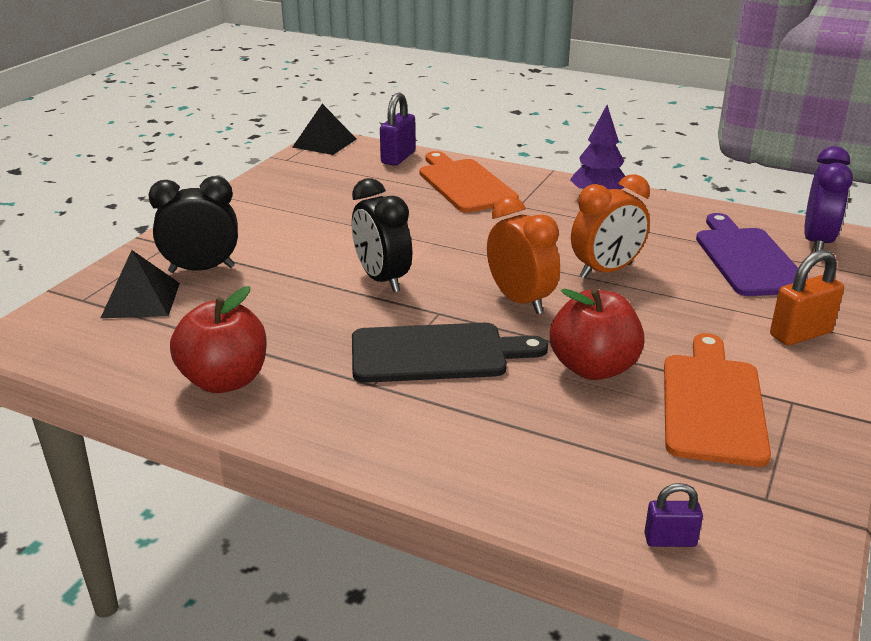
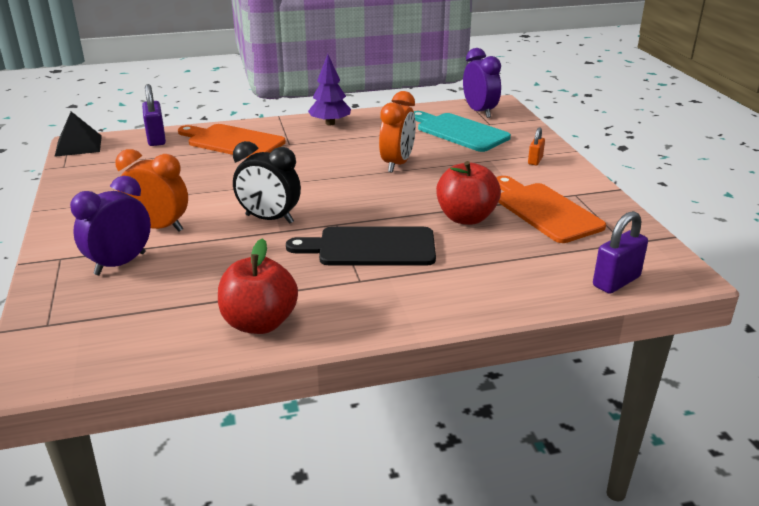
camera: 40 degrees left, 0 degrees up
(141, 300) = (103, 303): black pyramid -> none
(202, 269) = (120, 264): black clock -> purple clock
(436, 354) = (371, 247): black cutting board -> black cutting board turned 135 degrees counterclockwise
(520, 301) = (374, 198): orange clock -> orange clock (159, 227)
(670, 540) = (616, 281): purple padlock -> purple padlock, size x1.70
(748, 259) = (459, 132): purple cutting board -> turquoise cutting board
(800, 334) = (535, 161): orange padlock -> orange padlock, size x0.59

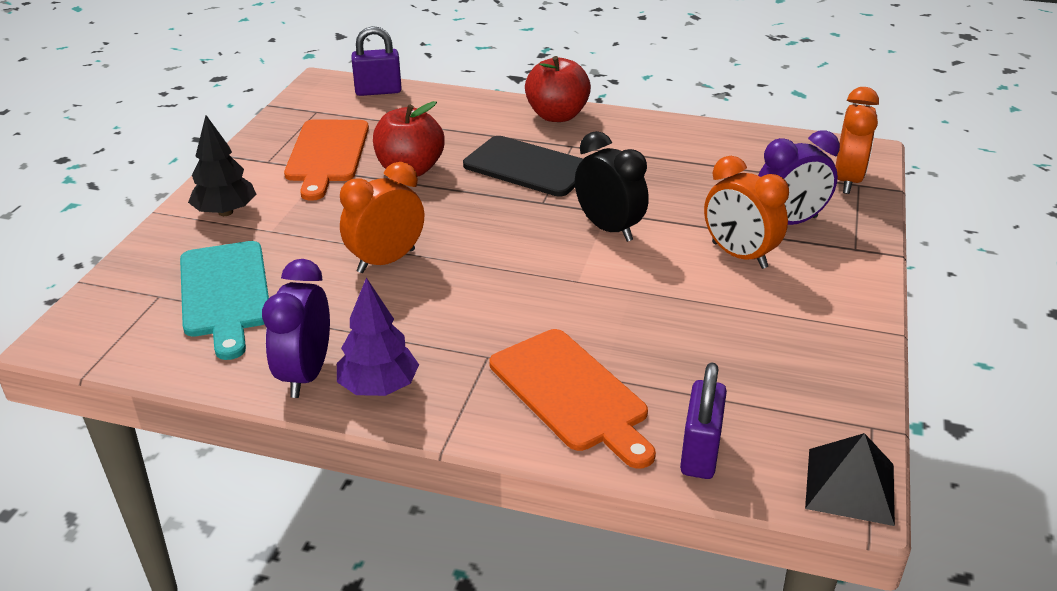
camera: 150 degrees left, 5 degrees up
(59, 325) = (847, 180): none -> orange clock
(259, 323) = (677, 138): red apple -> red apple (557, 116)
(479, 112) = (124, 328): purple clock -> purple clock (305, 374)
(535, 161) = (225, 212): orange padlock -> black tree

